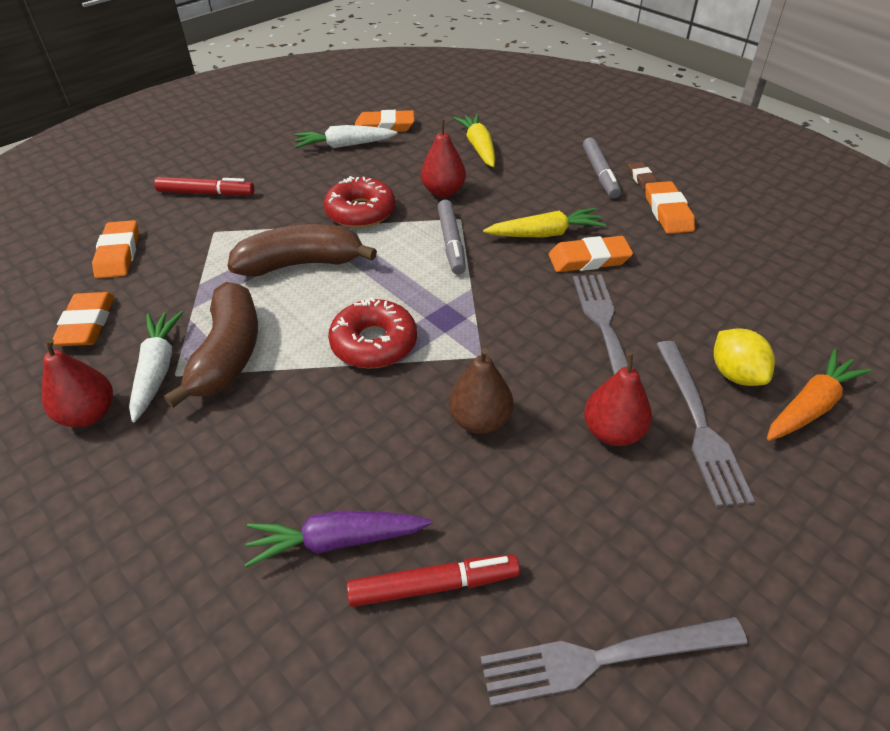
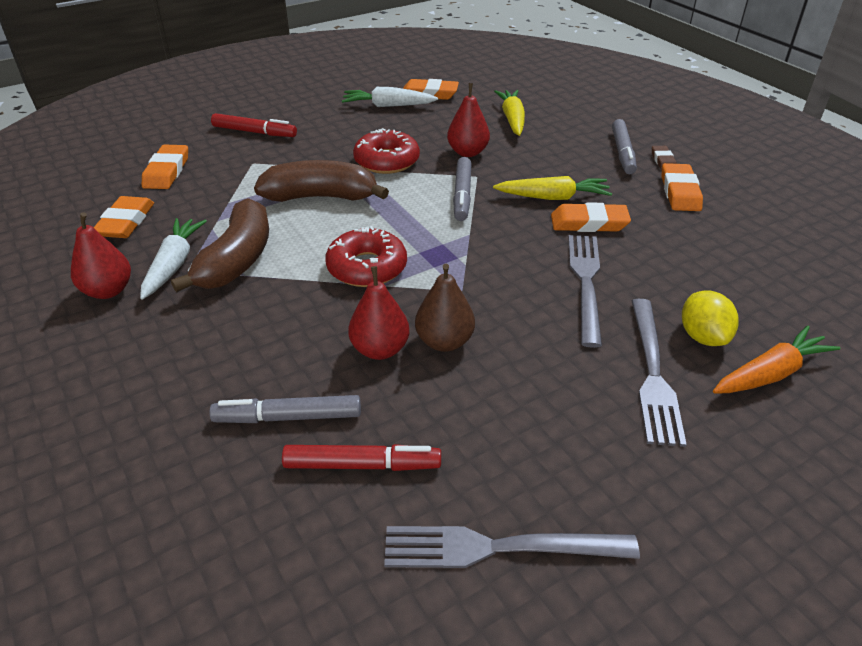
camera: 10 degrees right, 5 degrees down
(337, 541) = (288, 417): purple carrot -> grey marker
(612, 432) = (566, 368): red pear -> red pear (380, 349)

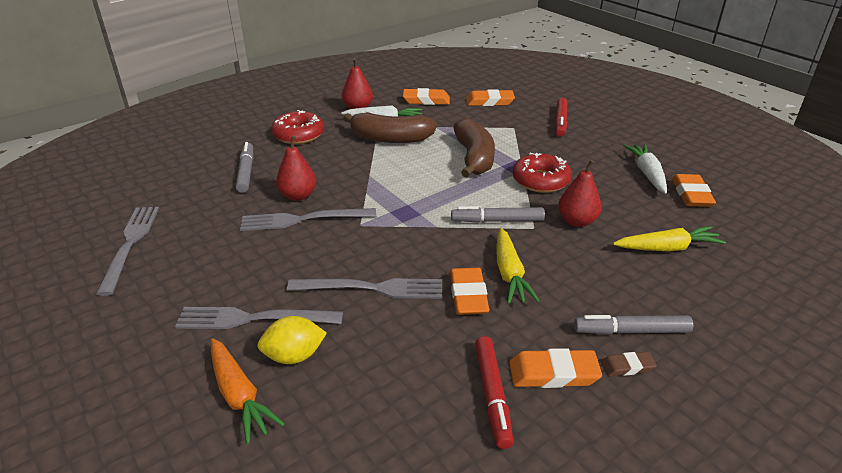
camera: 85 degrees right, 5 degrees down
(362, 465) = (204, 197): red marker -> red marker (492, 395)
(367, 267) = (386, 184): red donut -> red donut (298, 135)
(444, 342) = (303, 219): brown pear -> grey fork

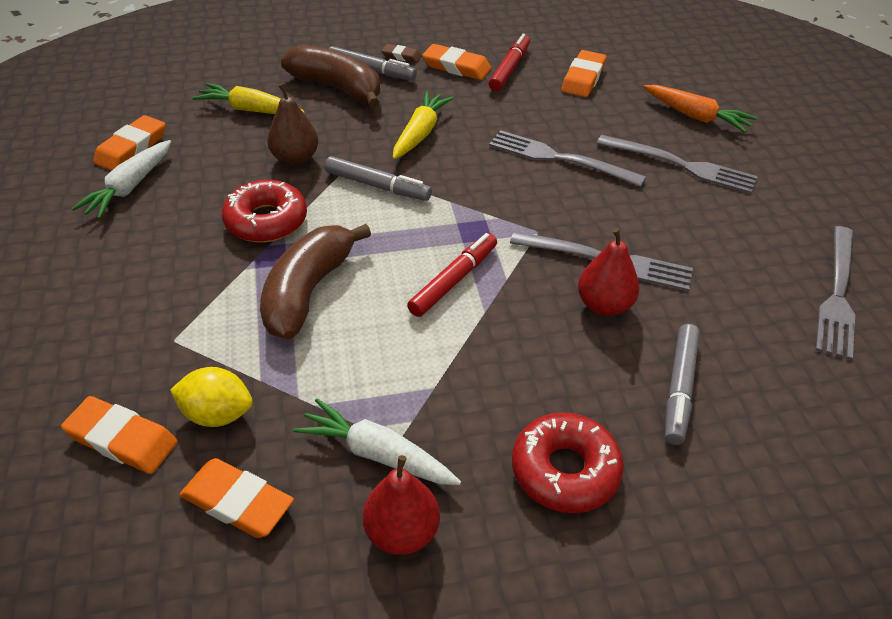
camera: 155 degrees left, 10 degrees up
(239, 395) = (695, 116): orange carrot -> orange carrot turned 135 degrees clockwise
(294, 356) = (648, 128): yellow lemon -> yellow lemon (217, 414)
(390, 138) = (400, 389): brown banana -> brown banana (337, 88)
(468, 295) = (474, 128): orange eraser -> orange eraser (583, 78)
(560, 122) = (85, 324): red marker -> red marker (454, 280)
(577, 221) = (295, 159): red pear -> brown pear

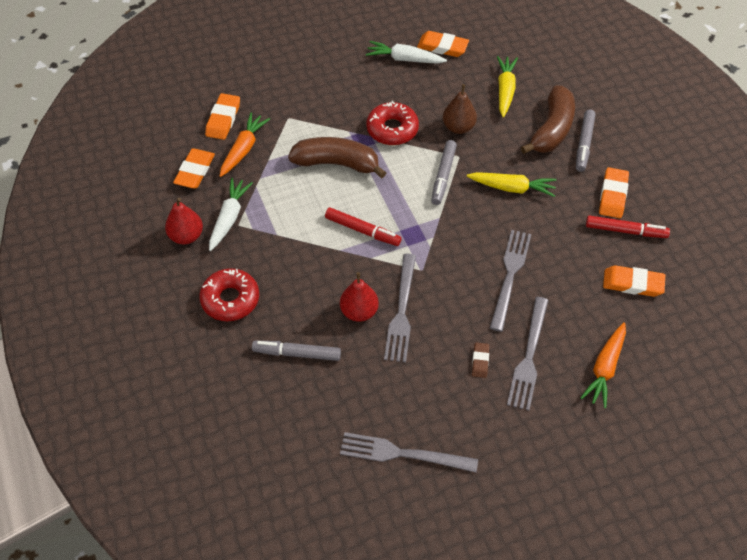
camera: 80 degrees right, 10 degrees up
(217, 414) = (243, 149): yellow lemon -> orange carrot
(401, 56) = (613, 158): brown eraser -> brown eraser (480, 361)

